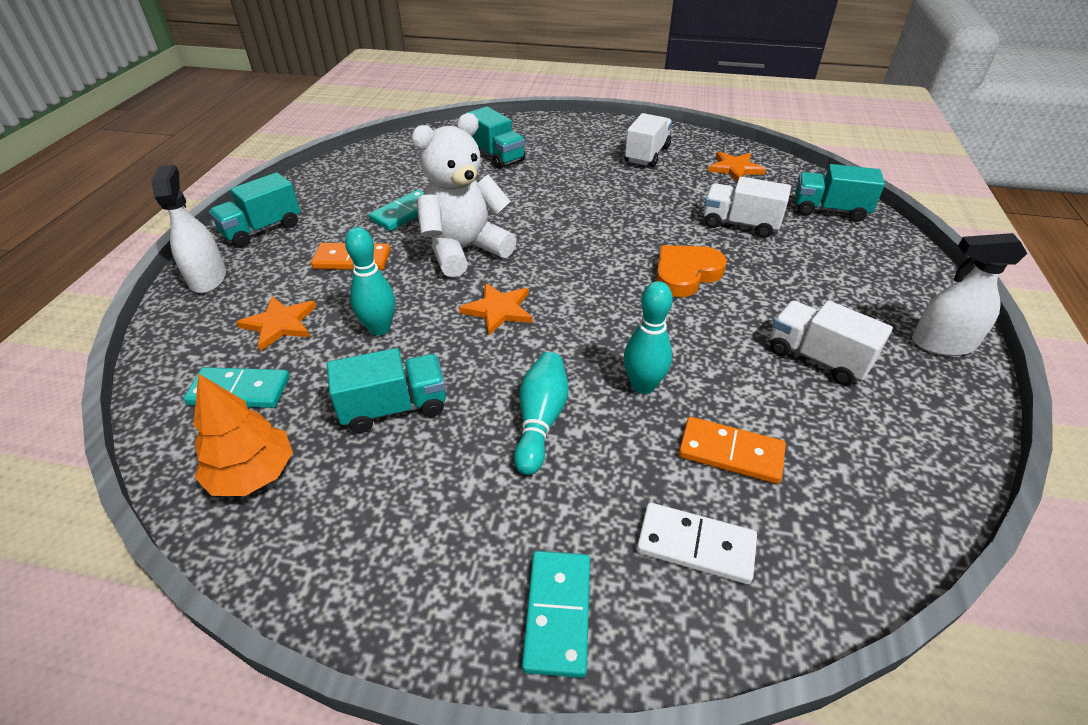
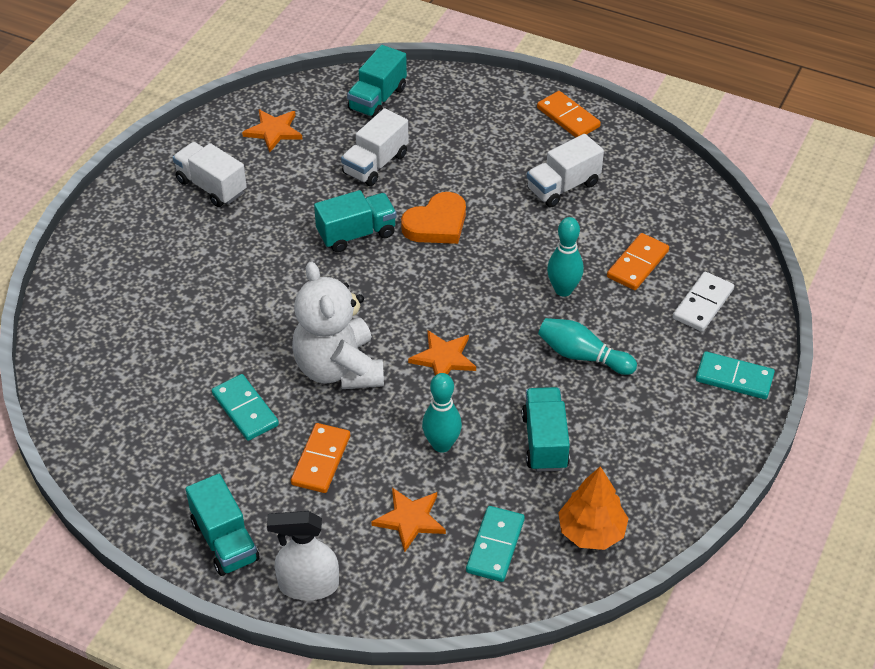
camera: 75 degrees left, 5 degrees up
(496, 156) = (148, 312): turquoise truck -> turquoise truck (356, 234)
(685, 274) = (436, 224): orange heart -> orange heart turned 105 degrees counterclockwise
(942, 343) = (568, 117): white spray bottle -> orange domino

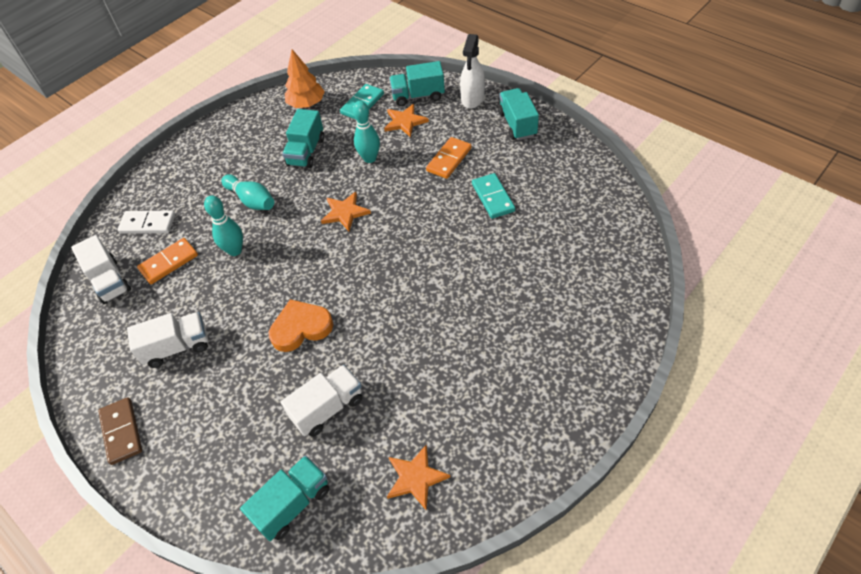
camera: 160 degrees left, 5 degrees up
(211, 187) = (492, 411): white truck -> white truck (110, 281)
(308, 585) = (472, 98): white spray bottle -> white spray bottle turned 90 degrees clockwise
(339, 369) = (420, 216): white teddy bear -> none
(356, 234) = (371, 330): turquoise truck -> turquoise truck (418, 96)
(568, 117) = (121, 432): orange domino -> brown domino
(702, 304) = (148, 224): white domino -> white domino turned 45 degrees clockwise
(734, 378) = (167, 172): turquoise domino -> none

